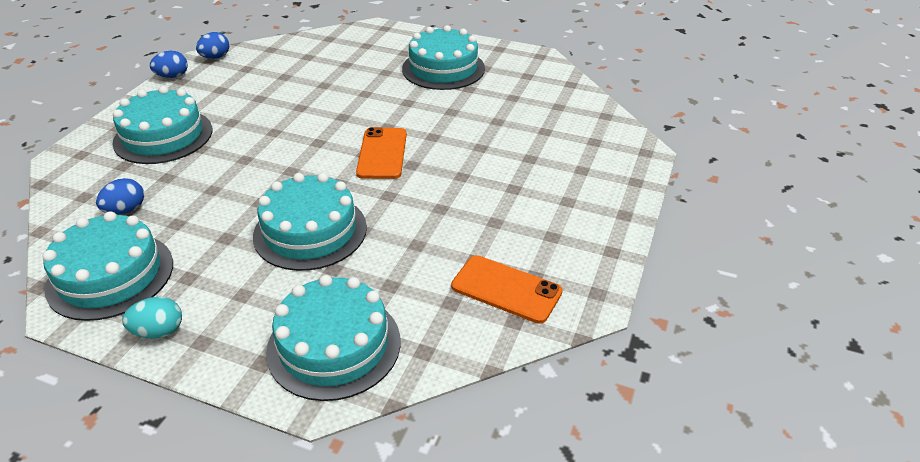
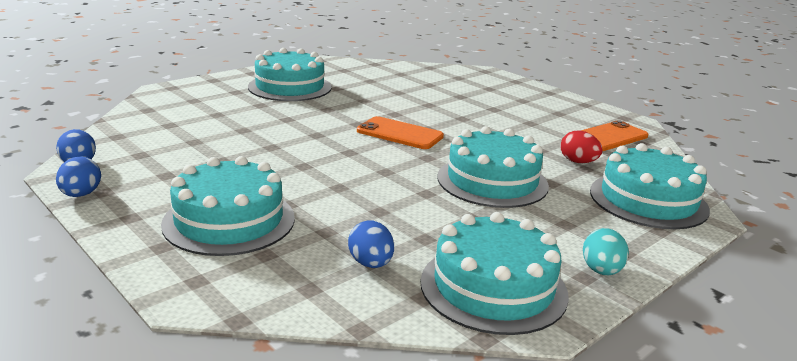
camera: 65 degrees left, 15 degrees down
(403, 277) = (578, 162): none -> red egg

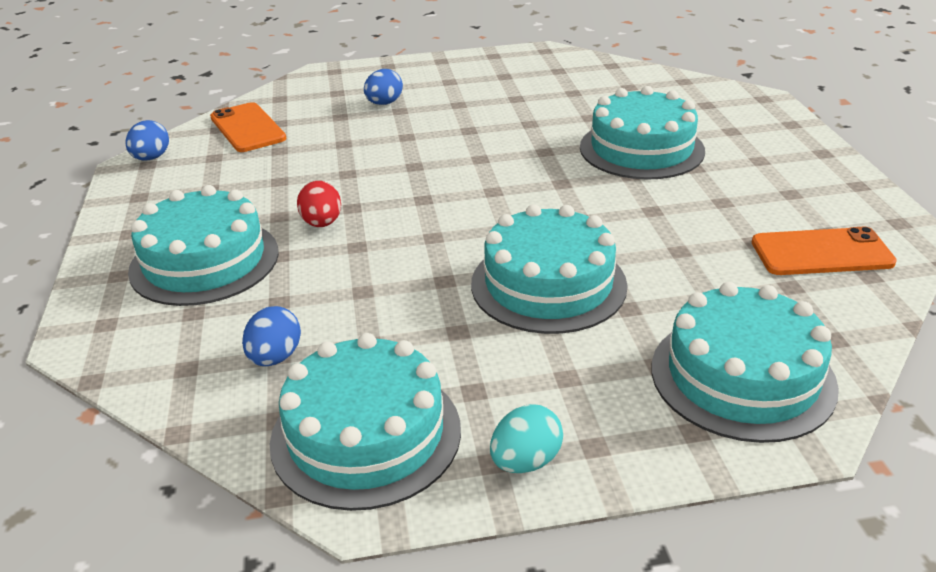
camera: 35 degrees right, 10 degrees up
(81, 195) = (117, 195): blue egg -> blue egg (384, 103)
(290, 87) = (461, 89): turquoise cake -> turquoise cake (641, 149)
(400, 134) = (514, 184): orange phone -> orange phone (248, 128)
(578, 162) = (712, 284): red egg -> red egg (322, 223)

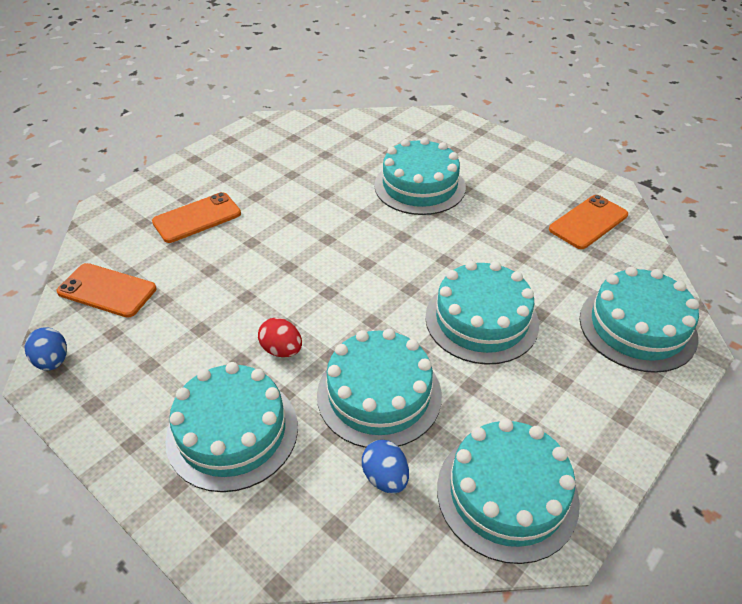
camera: 40 degrees left, 10 degrees up
(358, 294) = (379, 394): none -> turquoise cake
(384, 103) = (197, 218): blue egg -> orange phone
(525, 461) = (604, 450): turquoise egg -> none

